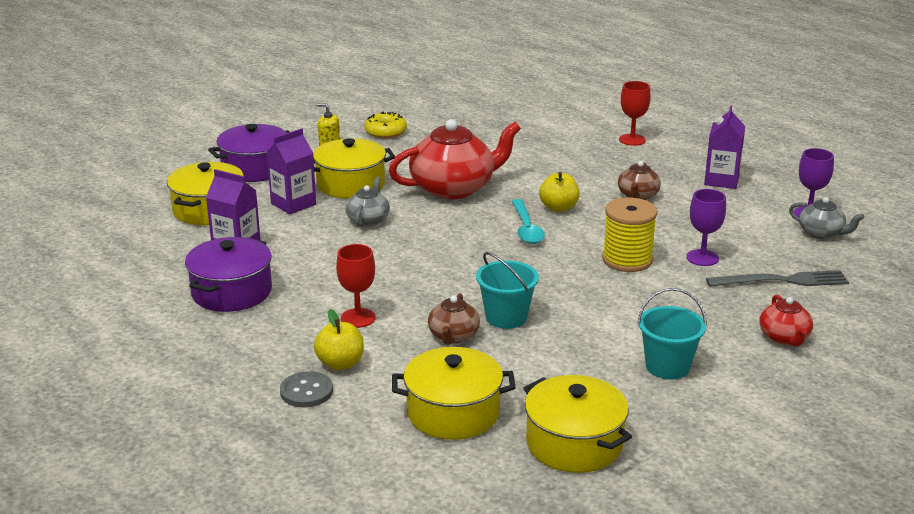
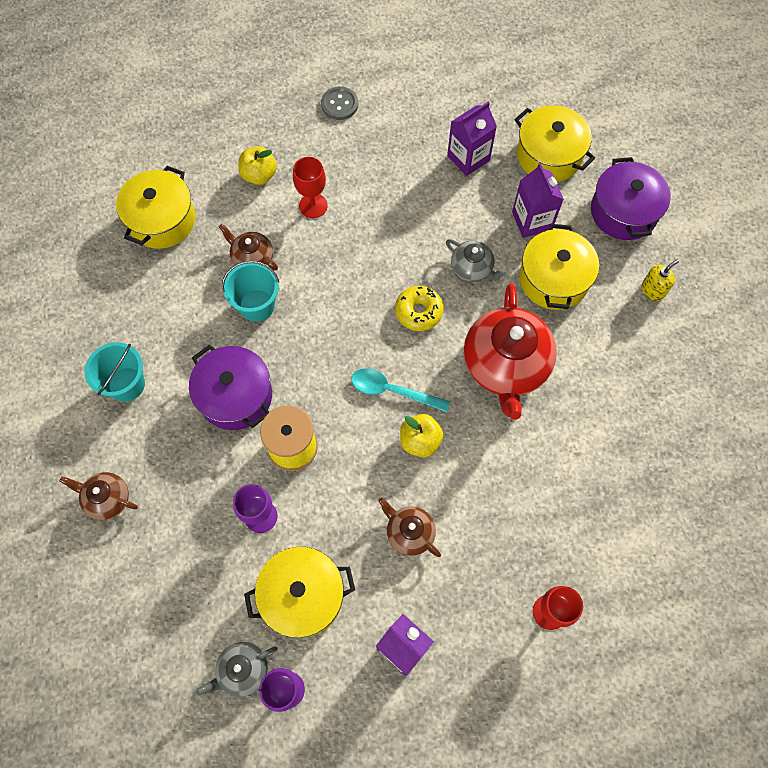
camera: 115 degrees right, 40 degrees up
(232, 292) = (396, 137): purple pot -> purple pot (235, 396)
(306, 391) = (238, 146): grey button -> grey button (339, 104)
(385, 132) = (671, 355): yellow donut -> yellow donut (418, 311)
(574, 444) = (85, 275): yellow pot -> yellow pot (302, 595)
(782, 281) = (185, 562): grey fork -> none
(784, 338) = (107, 499): red teapot -> brown teapot

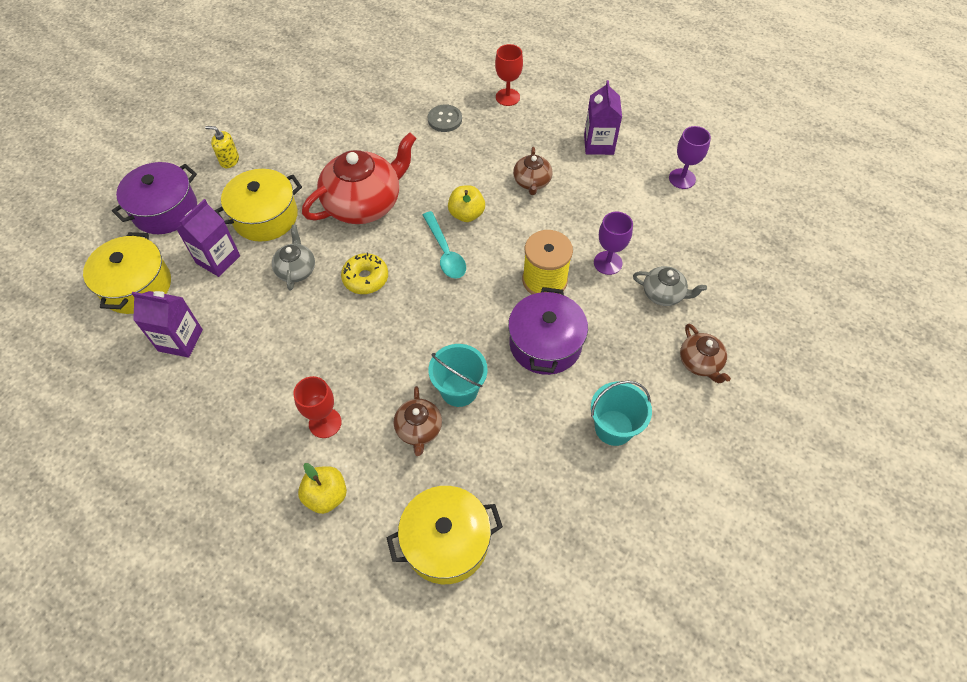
camera: 130 degrees left, 10 degrees down
(242, 670) = (698, 205): grey teapot -> grey teapot (663, 294)
(302, 595) = (627, 207): yellow pot -> none
(339, 104) = (184, 490): grey button -> grey button (445, 119)

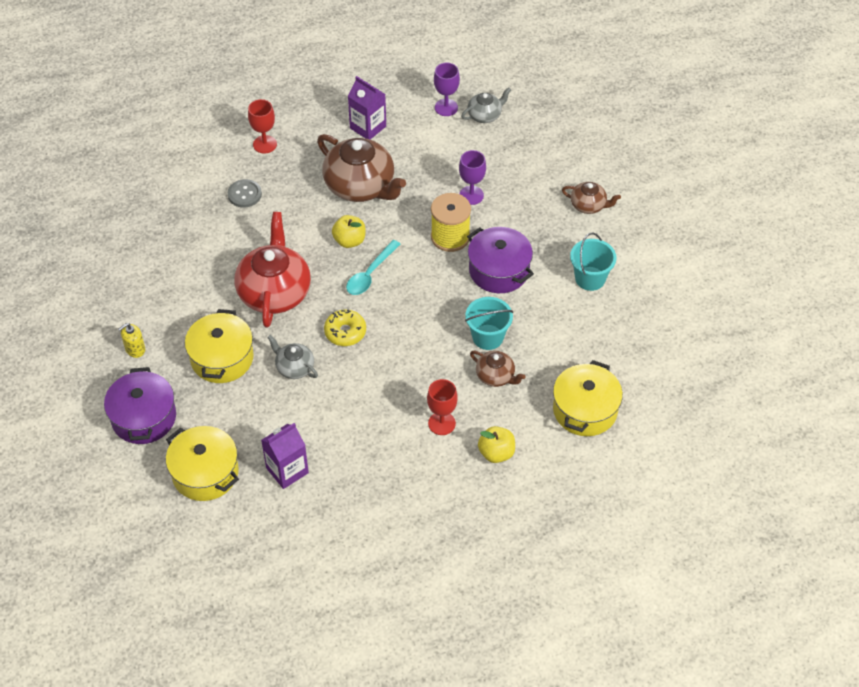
camera: 50 degrees left, 5 degrees down
(218, 259) = (233, 409): purple carton -> none
(445, 252) = (370, 274): turquoise spoon -> turquoise spoon turned 105 degrees clockwise
(532, 182) = (361, 186): brown teapot -> brown teapot, size x2.00
(663, 294) = (524, 185): grey teapot -> grey teapot (485, 115)

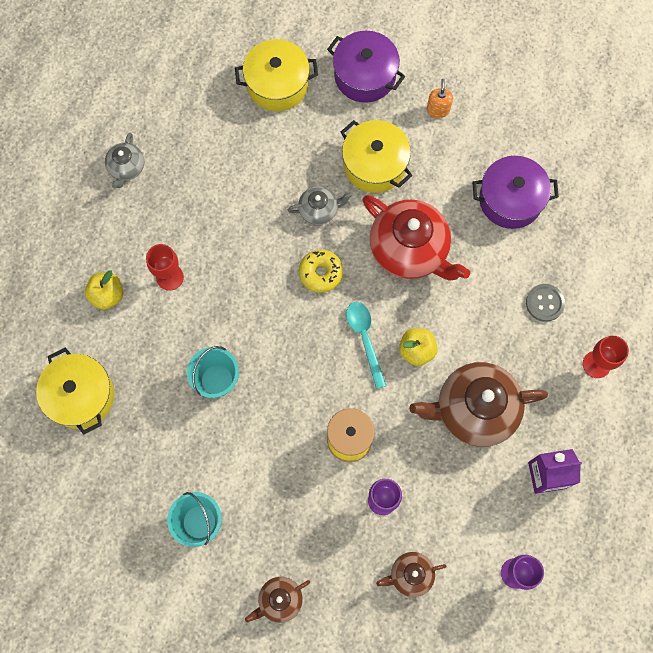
camera: 130 degrees right, 20 degrees up
(135, 349) = (438, 110): yellow soap dispenser -> orange soap dispenser
(287, 470) = (229, 139): purple carton -> none
(485, 115) = (474, 603): grey teapot -> grey teapot (126, 168)
(496, 376) = (174, 354): brown teapot -> brown teapot (410, 575)
(499, 270) = (276, 450): purple pot -> purple pot (510, 200)

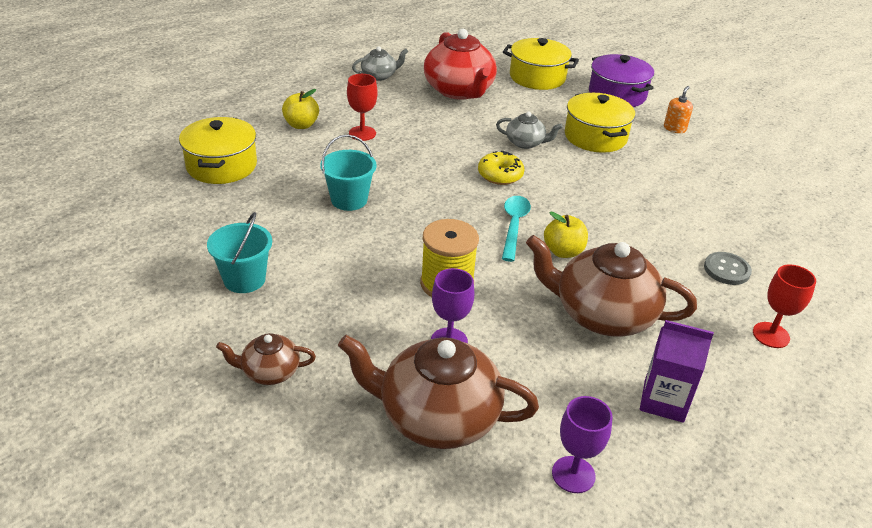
camera: 25 degrees right, 35 degrees down
(126, 168) = (379, 76): grey teapot -> grey teapot turned 150 degrees counterclockwise
(410, 249) = (598, 190): red teapot -> red teapot (459, 91)
(410, 575) = (436, 417): brown teapot -> brown teapot, size x2.00
(510, 200) = (721, 195): purple pot -> none

